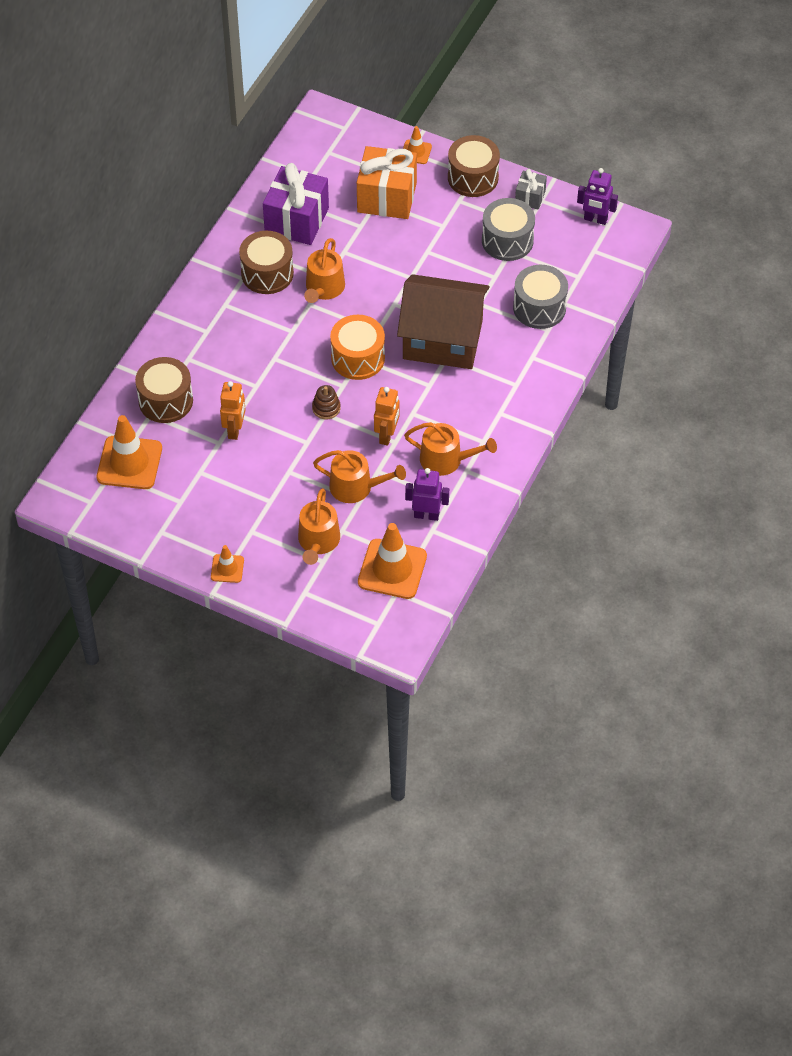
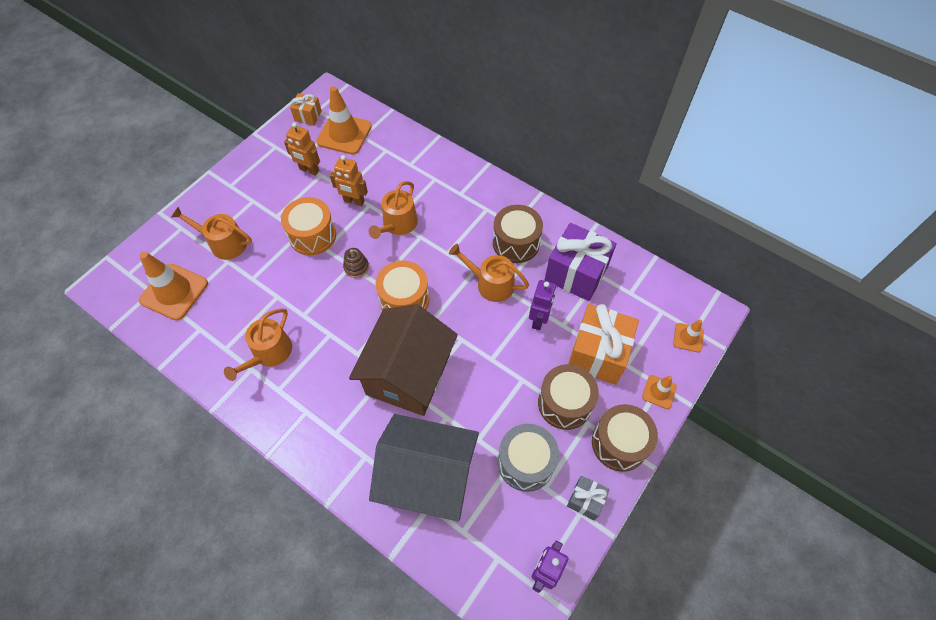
camera: 100 degrees right, 5 degrees up
(103, 509) = (308, 116): none -> orange gift
(166, 401) = (396, 161): brown drum -> brown drum (564, 403)
(227, 568) = (225, 182): orange traffic cone -> orange traffic cone (688, 337)
(291, 458) = (312, 235): none -> orange drum
(356, 487) = (266, 278): orange watering can -> orange watering can (397, 224)
(387, 435) = (312, 309): orange robot -> orange robot (309, 170)
(426, 515) = (217, 327): purple robot -> purple robot (539, 320)
(539, 308) = (428, 478): grey drum -> grey house

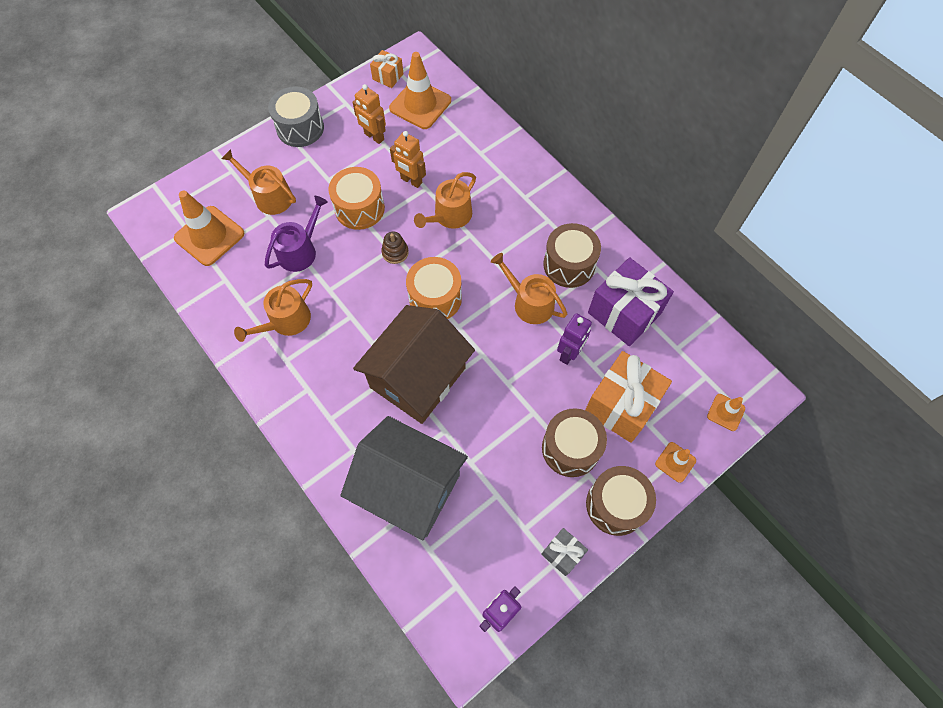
camera: 15 degrees right, 5 degrees up
(266, 285) = (300, 250): none -> purple watering can
(525, 462) = (512, 498): grey drum -> grey drum (300, 128)

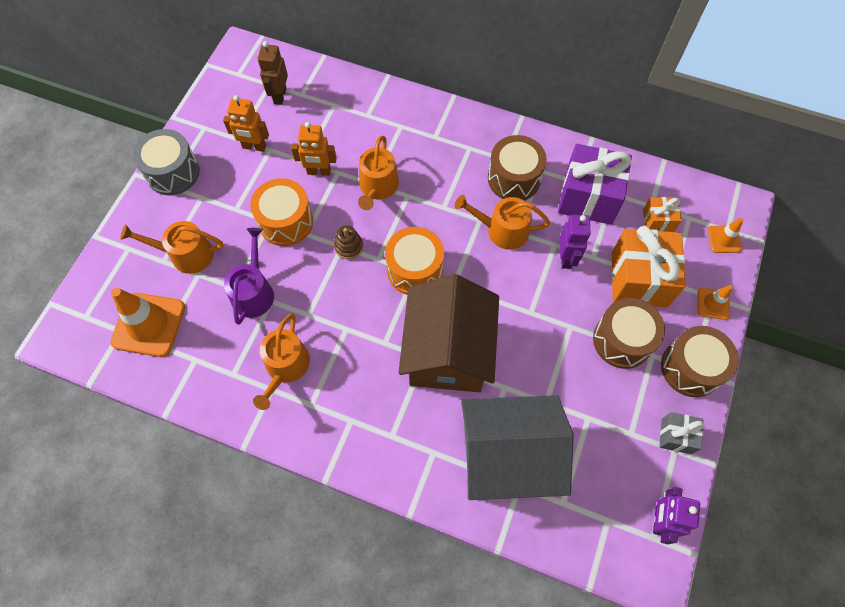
camera: 30 degrees left, 0 degrees up
(388, 76) = (229, 83): orange gift -> orange gift (658, 221)
(420, 104) = (279, 96): orange traffic cone -> brown robot

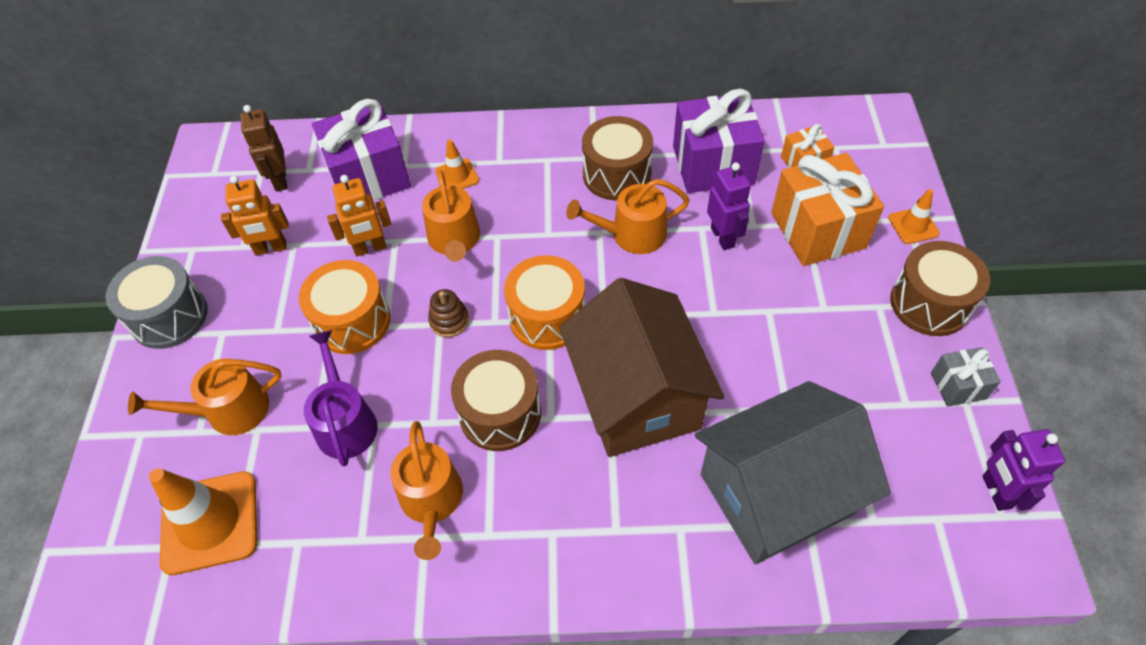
camera: 20 degrees left, 10 degrees down
(340, 115) = (369, 176): none -> purple gift
(622, 340) = (836, 303): brown drum -> brown drum (500, 413)
(724, 239) = (885, 156): orange traffic cone -> orange traffic cone (457, 176)

